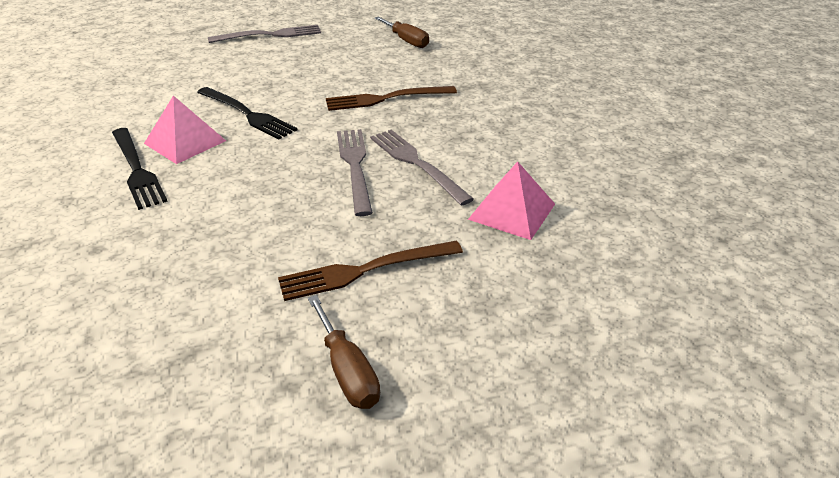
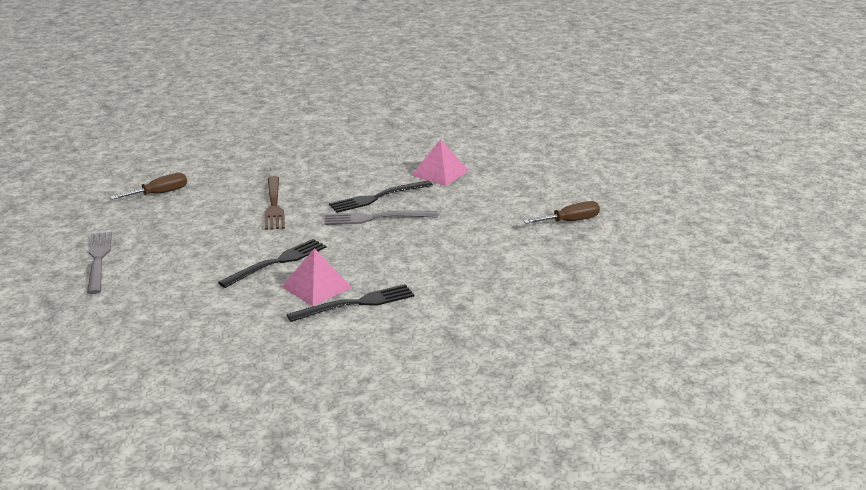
camera: 85 degrees left, 10 degrees down
(363, 271) = (492, 216): brown fork -> none
(415, 163) = (377, 198): grey fork -> black fork

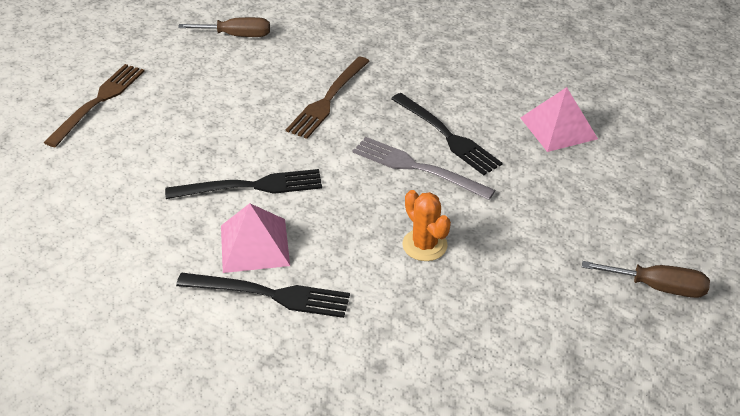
camera: 35 degrees right, 15 degrees up
(98, 259) = (99, 101): grey fork -> brown fork
(377, 198) = (448, 136): black fork -> black fork turned 135 degrees counterclockwise
(423, 249) = (424, 245): none -> orange cactus

